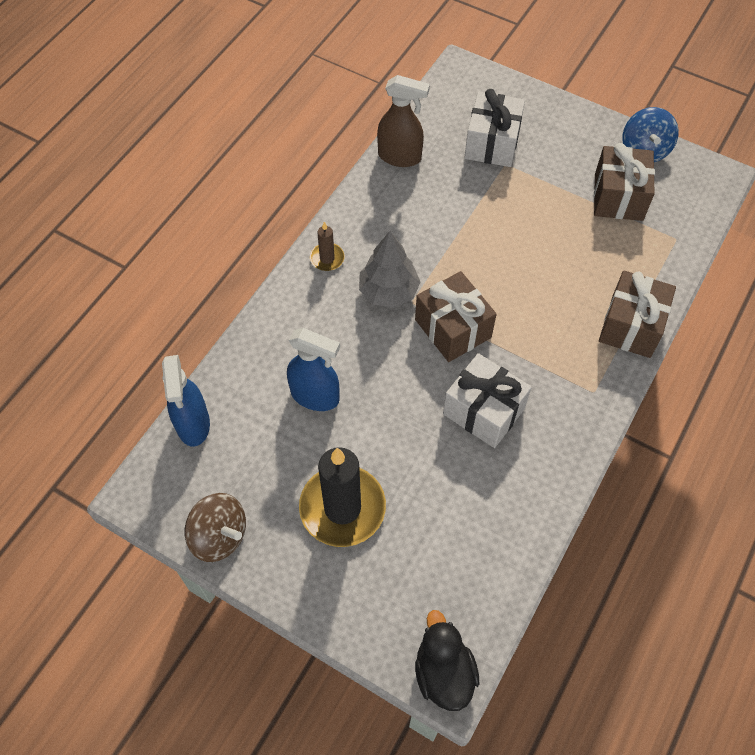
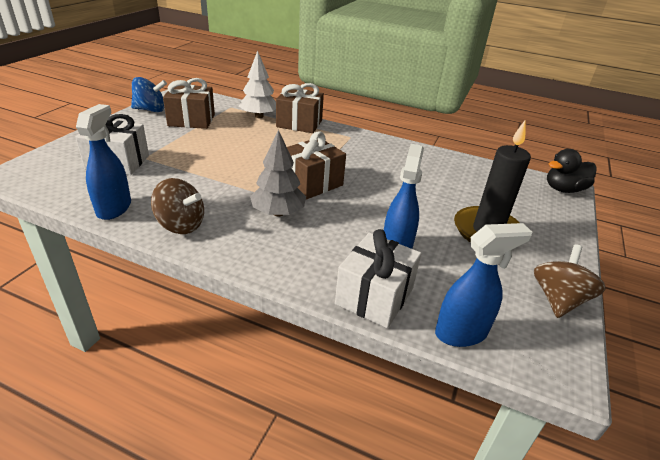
camera: 100 degrees left, 25 degrees down
(327, 258) = (239, 249): brown candle -> none
(369, 210) = (181, 225): none -> brown spinning top
(400, 157) = (114, 208): brown spray bottle -> blue spray bottle
(483, 411) = (379, 172): white gift -> white gift (374, 296)
(649, 274) = (259, 116): none -> white tree

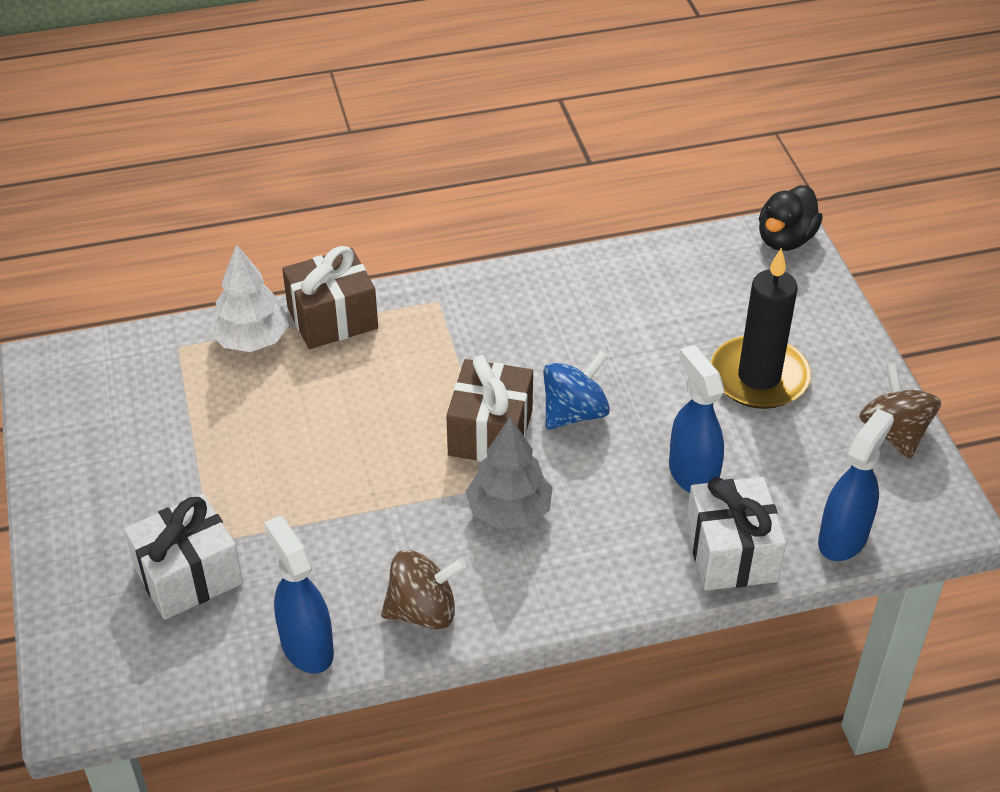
camera: 35 degrees left, 10 degrees up
(150, 110) = (61, 439): blue spinning top -> blue spinning top (574, 413)
(191, 120) = (162, 419): brown gift -> none

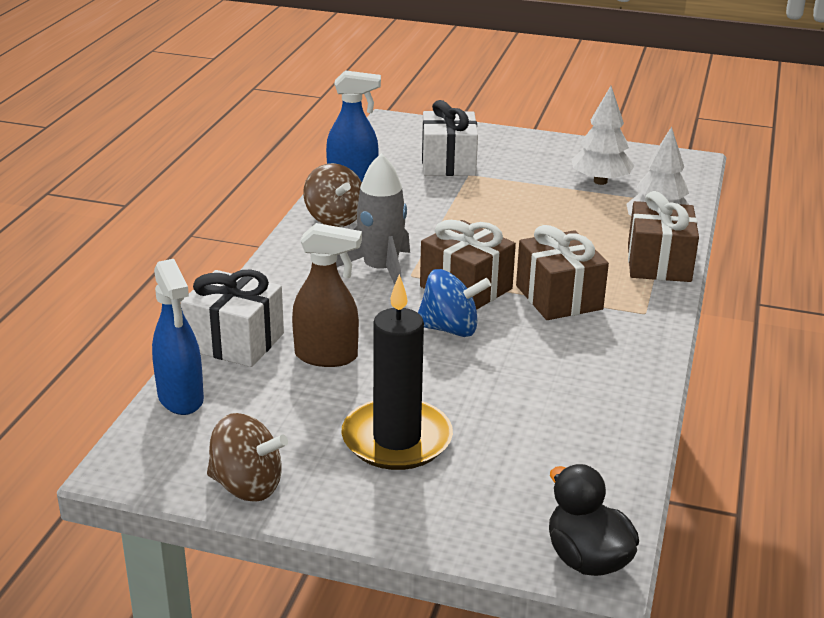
camera: 120 degrees right, 15 degrees down
(156, 418) = (600, 181): none -> white tree
(423, 611) = (334, 219): brown spinning top -> brown spinning top turned 45 degrees counterclockwise
(456, 363) = (558, 297): none -> brown gift
(509, 511) = (380, 270): grey tree -> grey rocket
(574, 413) = (450, 329): blue spinning top -> blue spinning top turned 75 degrees counterclockwise
(692, 474) = (327, 356): blue spray bottle -> brown spray bottle

